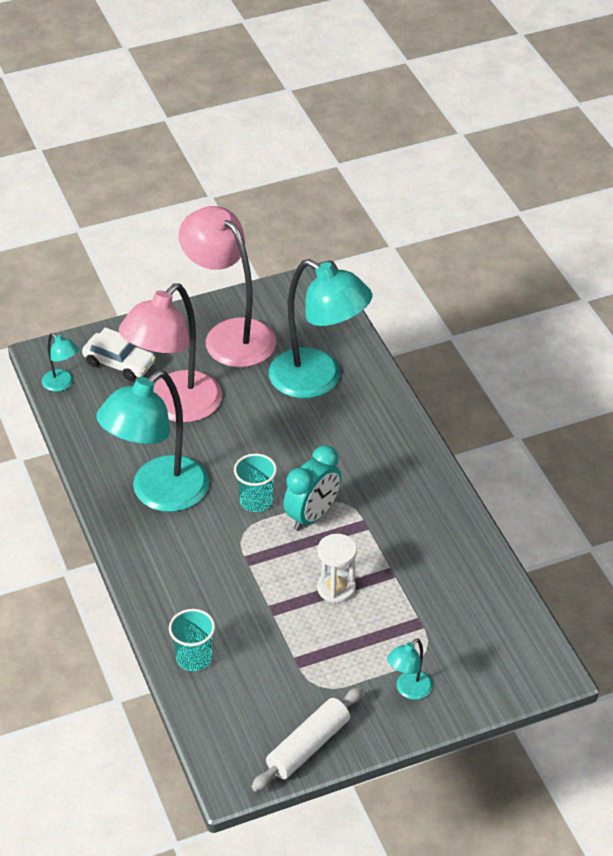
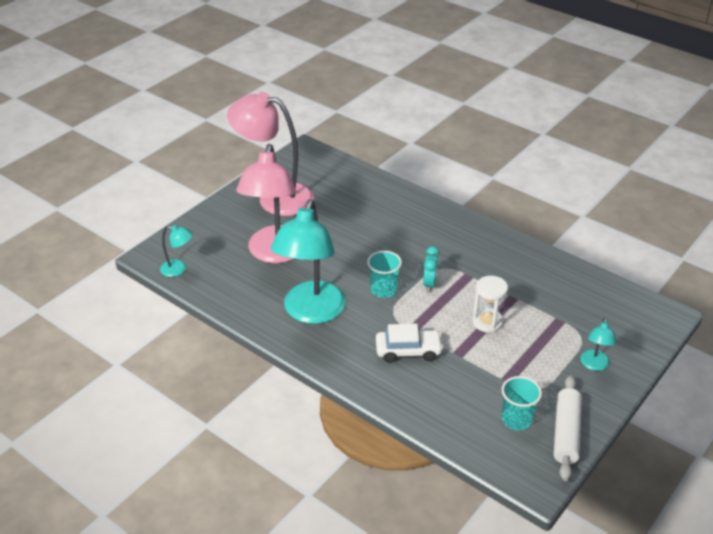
camera: 30 degrees left, 5 degrees down
(119, 363) = (210, 241): white car -> white car (408, 351)
(194, 658) = (433, 410): turquoise cup -> turquoise cup (516, 419)
(312, 516) = (429, 284): turquoise clock -> turquoise clock, size x0.62
(318, 380) = (358, 203): turquoise lamp -> none

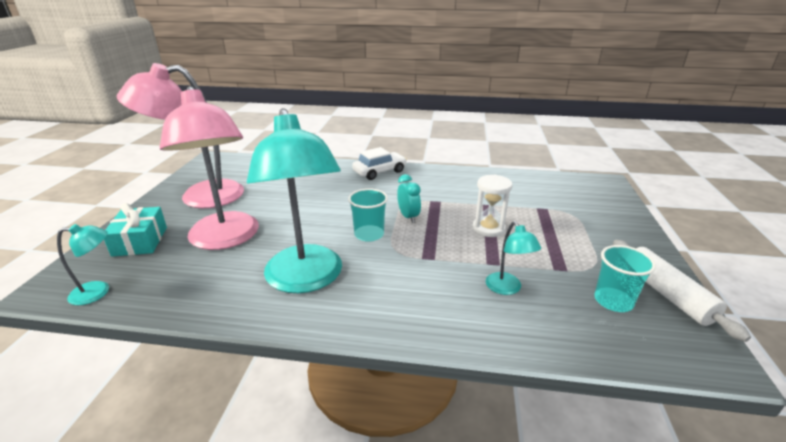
camera: 30 degrees left, 10 degrees down
(216, 233) = (140, 241): none -> turquoise gift
(408, 351) = (443, 278): white car -> white car (379, 172)
(594, 365) = (608, 230): turquoise lamp -> turquoise lamp (507, 289)

